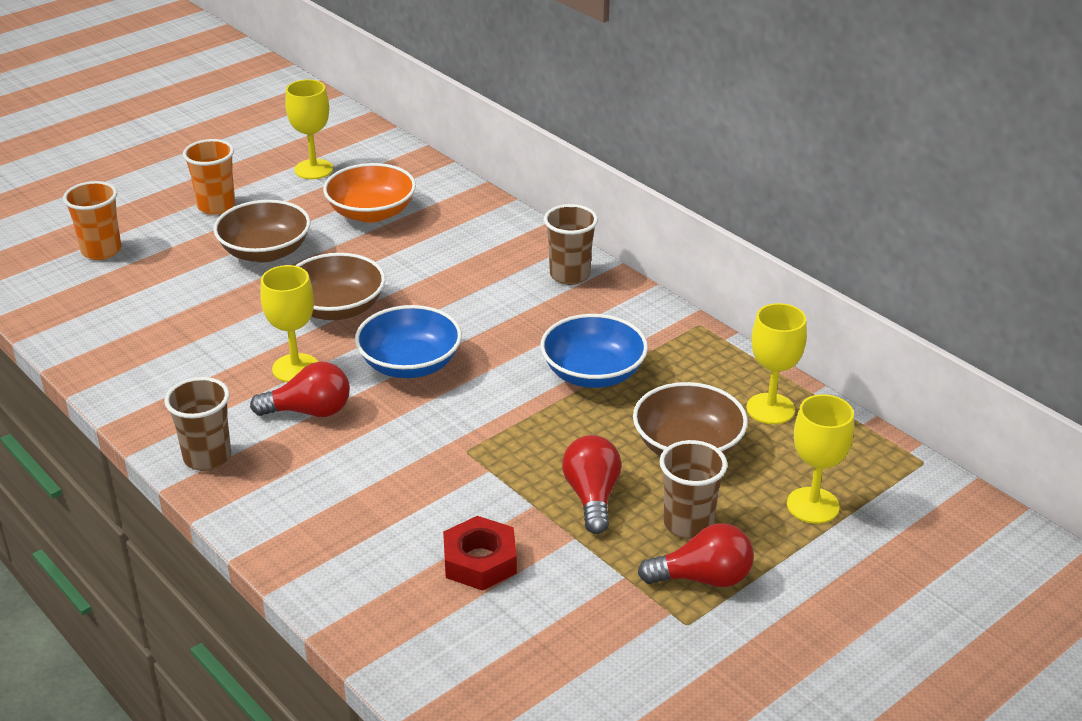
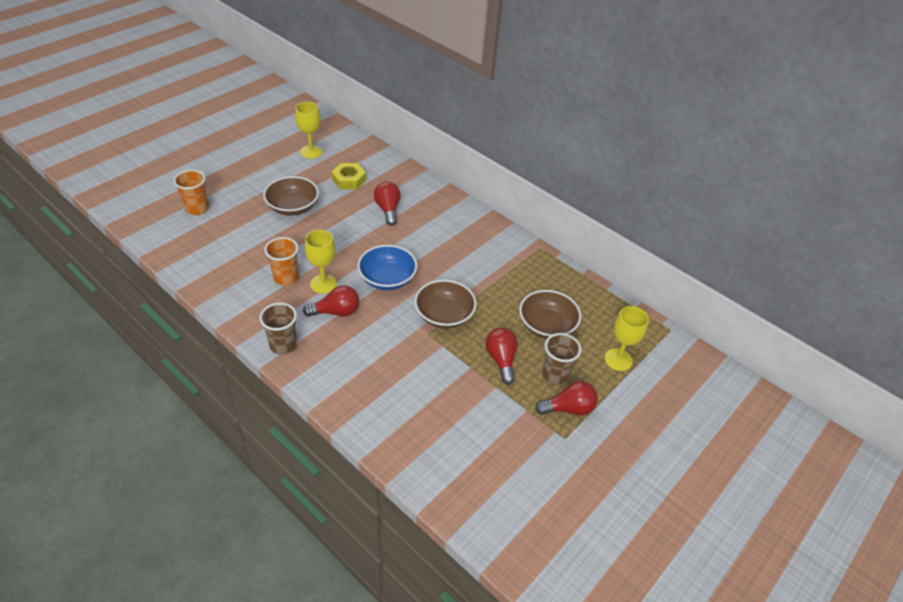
camera: 10 degrees left, 10 degrees up
(216, 206) = (259, 177): orange cup -> orange cup (286, 278)
(337, 308) = (340, 243): brown bowl -> brown bowl (444, 315)
(371, 213) = (349, 180): orange bowl -> yellow nut
(432, 259) = (388, 209): none -> red light bulb
(480, 561) = (447, 405): red nut -> none
(570, 275) = (465, 218): brown cup -> none
(593, 373) = (488, 281): blue bowl -> none
(770, 409) = (586, 300): yellow goblet -> none

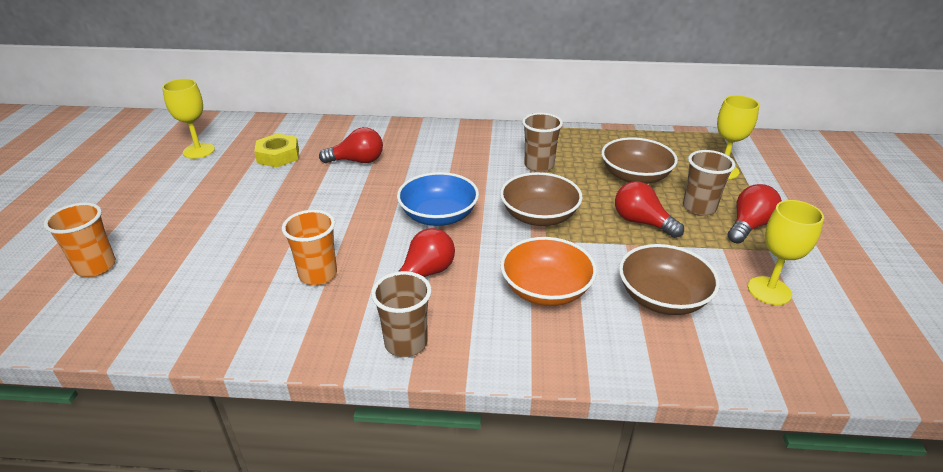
camera: 35 degrees left, 10 degrees down
(293, 207) = (238, 206): brown bowl -> brown bowl (662, 298)
(323, 284) = (373, 256): yellow goblet -> yellow goblet (769, 291)
(385, 364) = (546, 290): none -> orange bowl
(388, 209) = (357, 161): red light bulb -> red light bulb turned 135 degrees clockwise
(494, 279) = (539, 166): none -> brown cup

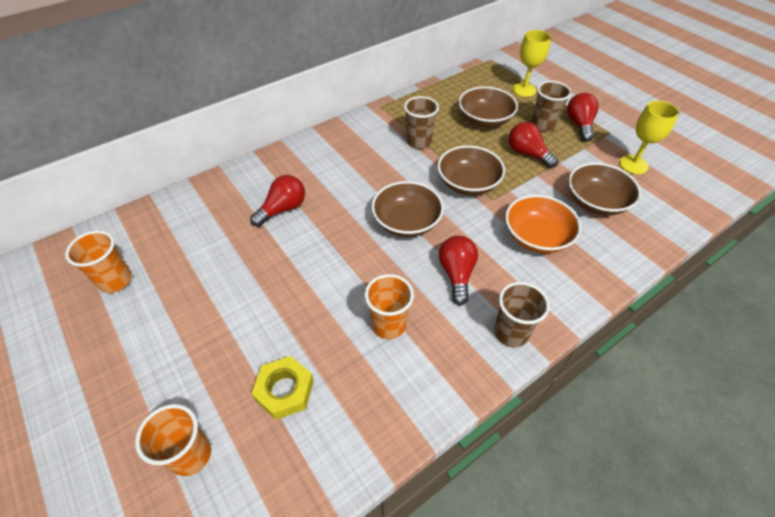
camera: 40 degrees left, 15 degrees up
(199, 151) = (115, 281): yellow goblet -> orange cup
(278, 156) = (205, 242): yellow nut -> yellow nut (285, 390)
(438, 216) = (406, 222): blue bowl -> brown bowl
(642, 222) = (527, 154): red light bulb -> red light bulb turned 45 degrees clockwise

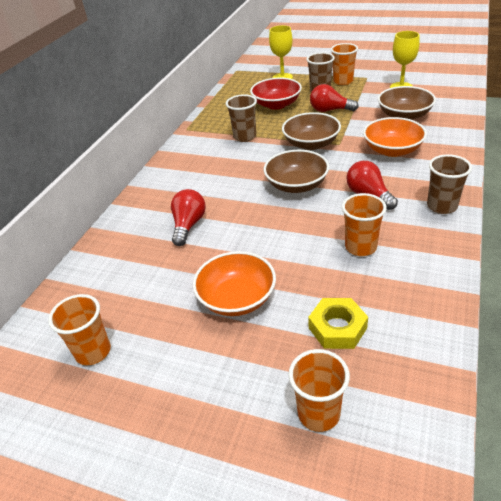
camera: 30 degrees left, 10 degrees down
(245, 305) = (237, 298): none -> orange bowl
(484, 120) = (276, 104): brown bowl -> red bowl
(579, 125) = (343, 81): red light bulb -> orange cup

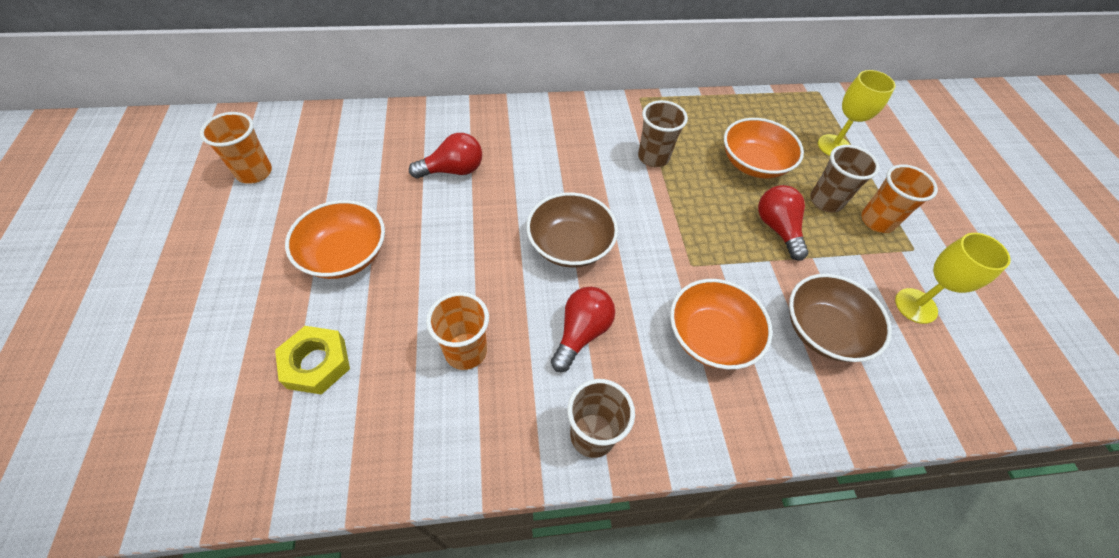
camera: 55 degrees right, 15 degrees up
(276, 104) = (753, 163): red bowl -> orange bowl
(311, 144) = (674, 232): brown bowl -> none
(318, 413) = (193, 379): orange cup -> none

